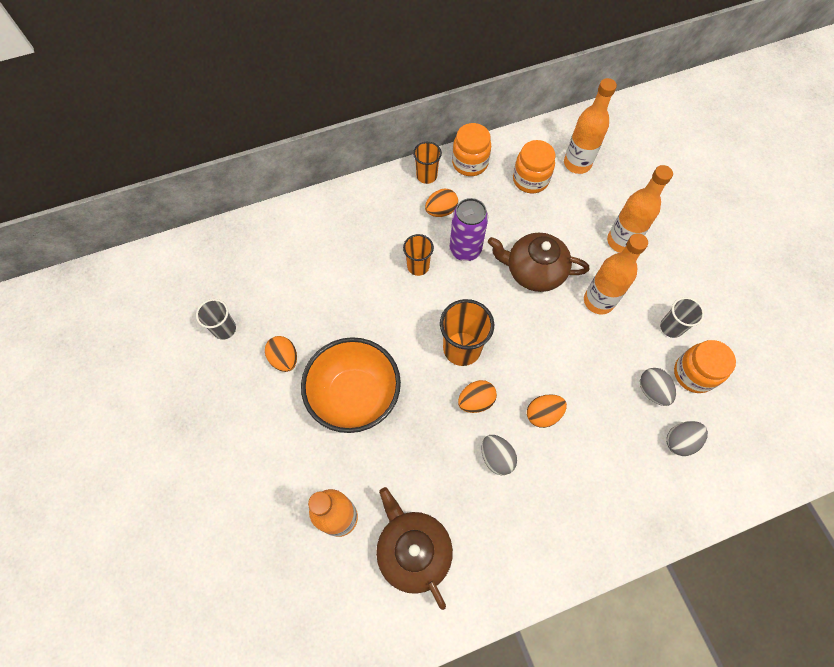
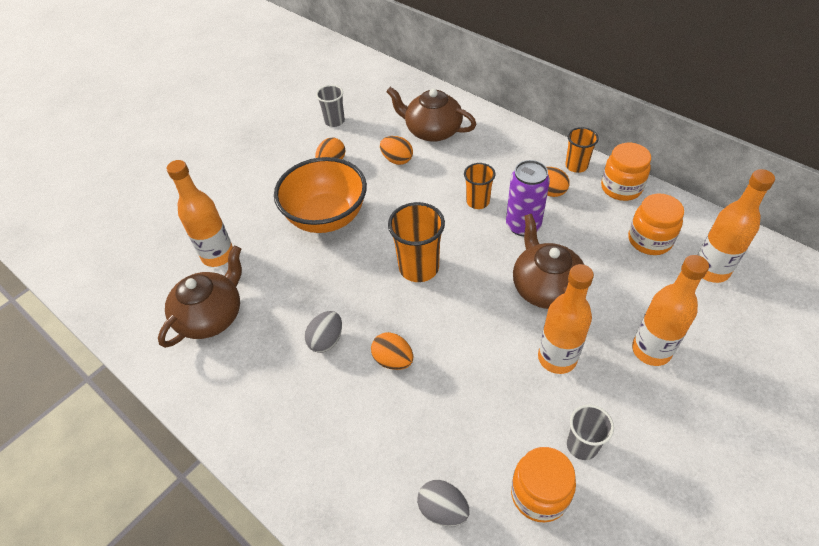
camera: 65 degrees right, 15 degrees down
(305, 253) = (432, 131): none -> brown teapot
(476, 401) = (373, 300): orange egg -> orange egg (397, 160)
(652, 391) = (486, 455): grey egg -> none

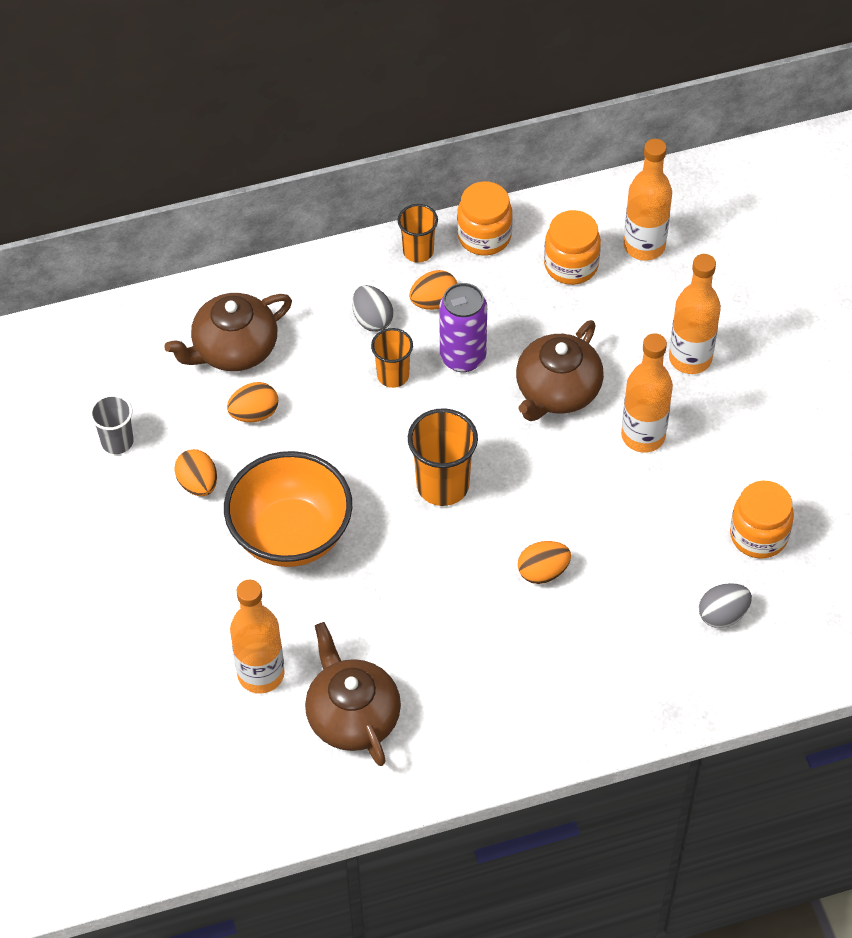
camera: 60 degrees left, 5 degrees up
(326, 340) = (473, 619): grey egg -> grey egg (372, 319)
(545, 287) = (557, 391): brown teapot -> brown teapot turned 75 degrees counterclockwise
(582, 445) = (739, 475): grey cup -> none

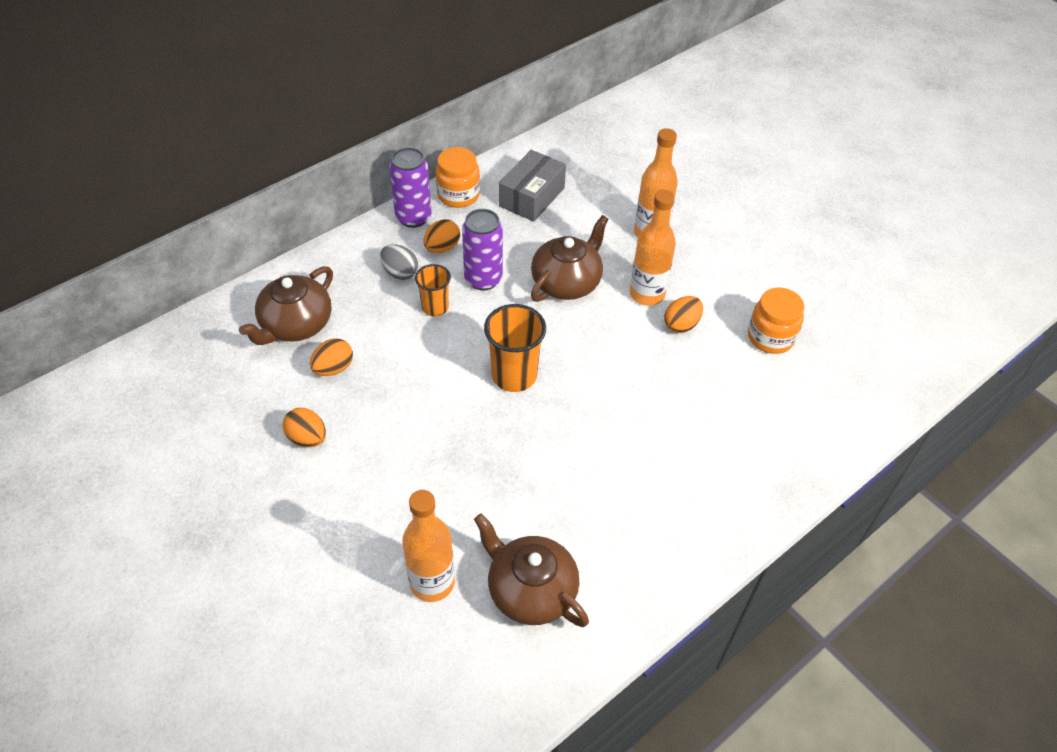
camera: 25 degrees left, 5 degrees down
(117, 441) = (221, 426): grey cup -> none
(291, 535) = (406, 454): orange bowl -> none
(418, 251) = (413, 217): orange cup -> purple can
(543, 572) = (627, 416): orange egg -> orange egg (681, 325)
(557, 391) = (567, 282): brown teapot -> brown teapot turned 150 degrees counterclockwise
(571, 265) = (531, 197): orange jar -> grey box
(644, 246) = (577, 171): orange bottle -> none
(722, 615) = (780, 403): grey egg -> none

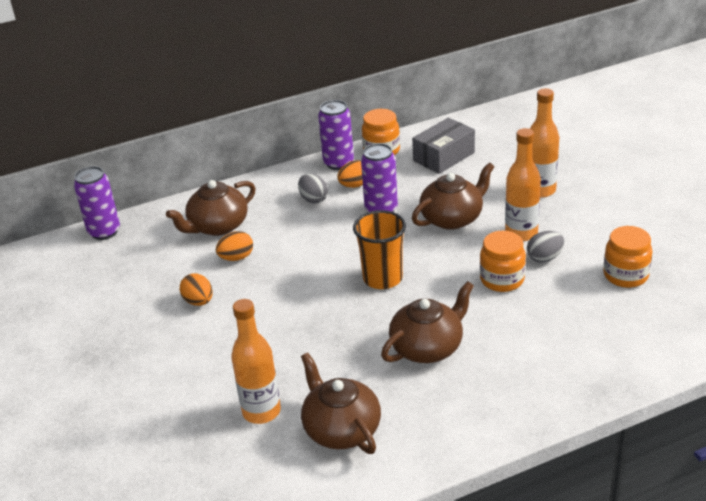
camera: 20 degrees right, 15 degrees down
(153, 350) = (104, 232): none -> purple can
(435, 307) = (333, 225): orange cup -> none
(592, 463) = (428, 347): none -> brown teapot
(645, 360) = (502, 279): none -> orange jar
(681, 325) = (544, 258): orange egg -> grey egg

